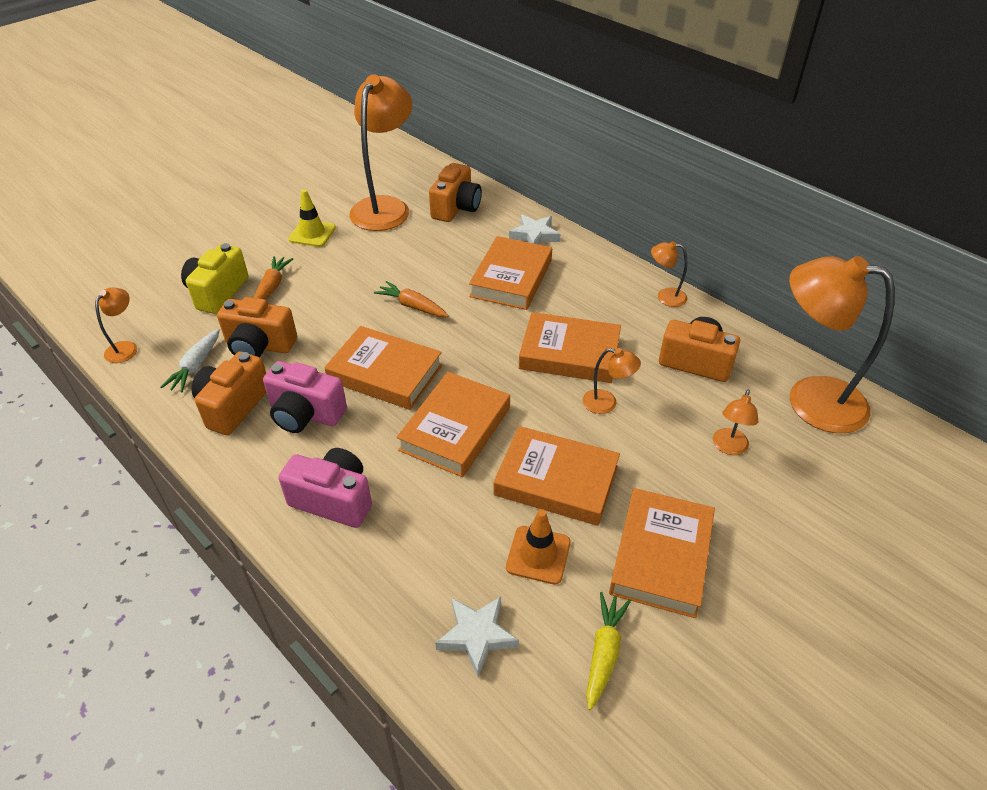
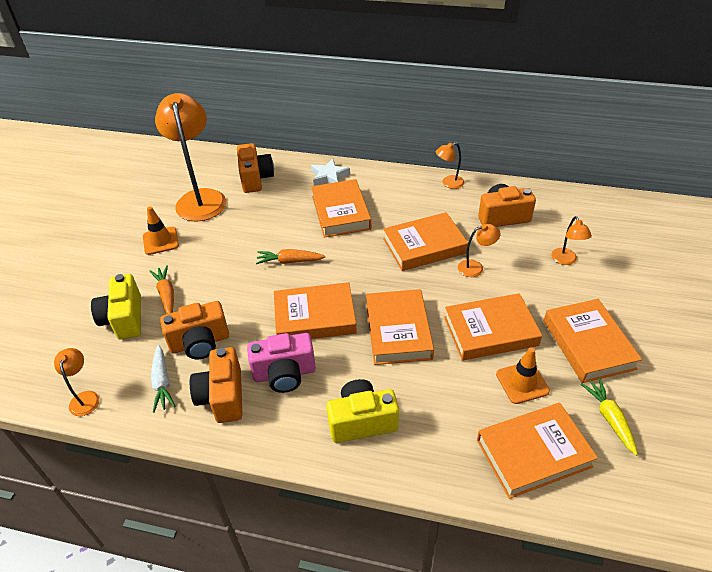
camera: 30 degrees left, 0 degrees up
(312, 233) = (160, 241): yellow traffic cone -> orange traffic cone
(333, 499) = (362, 421): pink camera -> yellow camera
(477, 636) = (533, 453): white star -> orange book
(810, 400) = (582, 211): orange lamp -> none

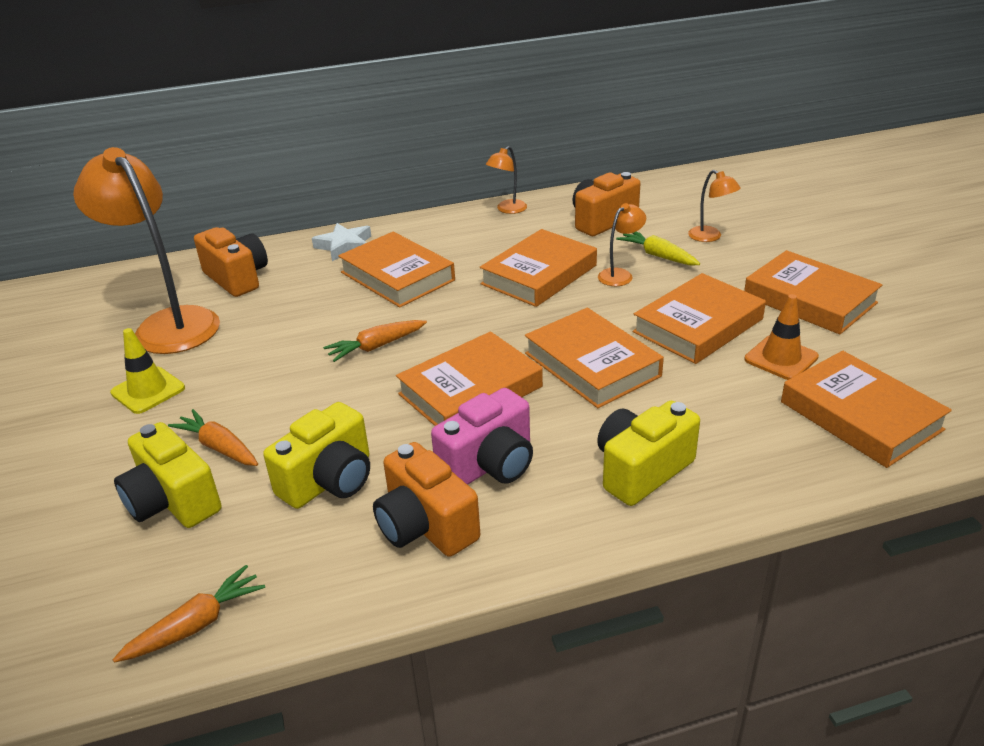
camera: 30 degrees left, 10 degrees down
(85, 398) = (196, 625): orange lamp -> orange carrot
(160, 241) = (148, 390): orange traffic cone -> yellow traffic cone
(162, 382) = (314, 550): white carrot -> none
(200, 343) = (329, 480): orange camera -> yellow camera
(533, 453) = (860, 415): orange book -> orange book turned 75 degrees counterclockwise
(609, 418) = (898, 353): yellow carrot -> yellow carrot (658, 255)

